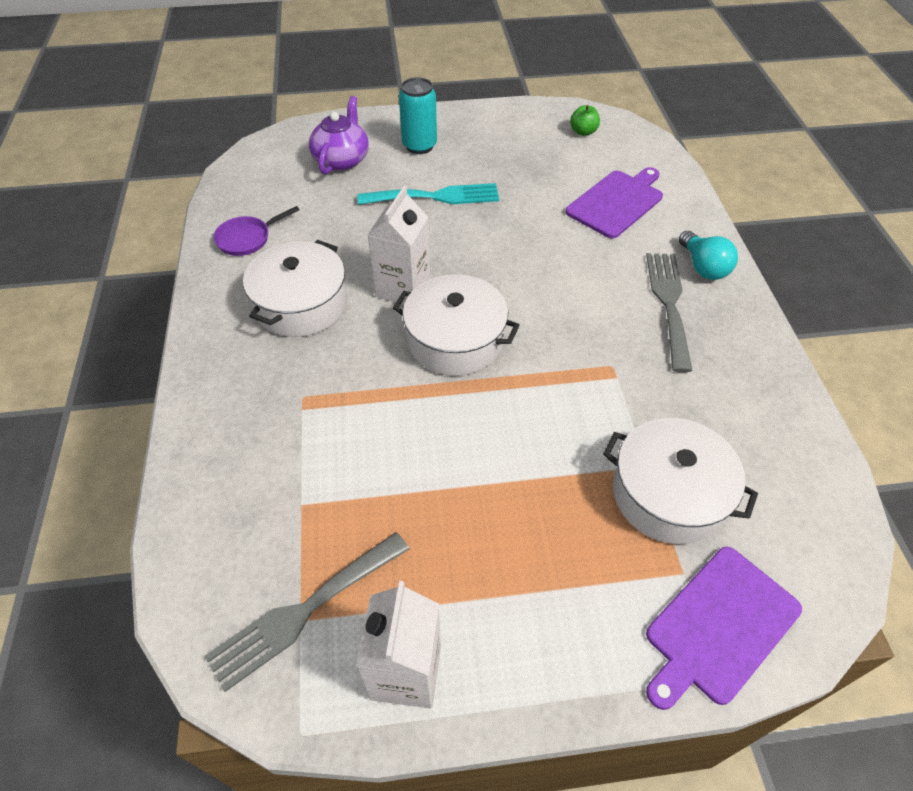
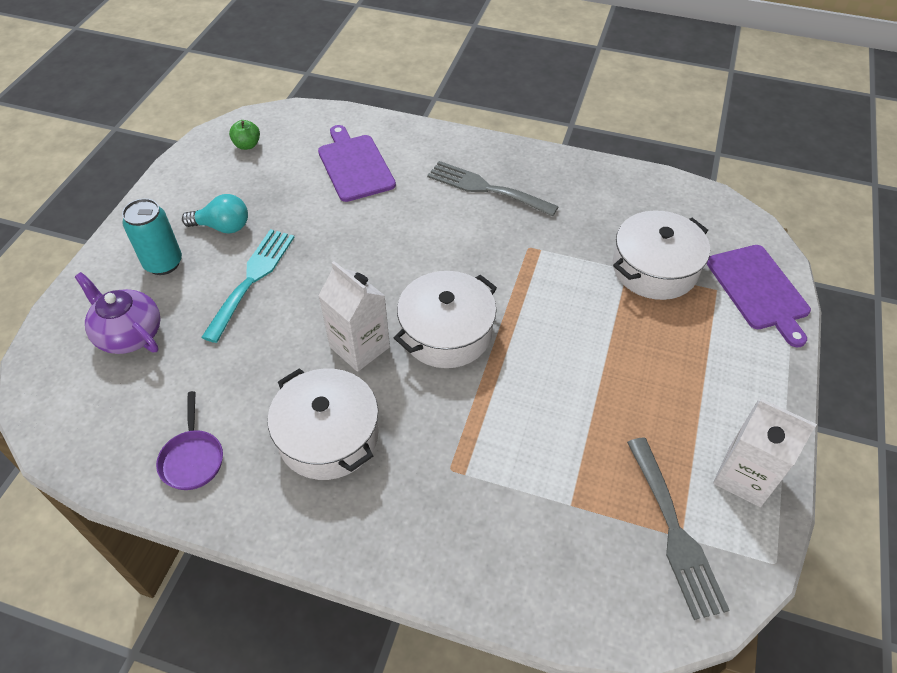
camera: 65 degrees left, 0 degrees up
(703, 267) = (461, 153): turquoise light bulb -> turquoise light bulb (223, 227)

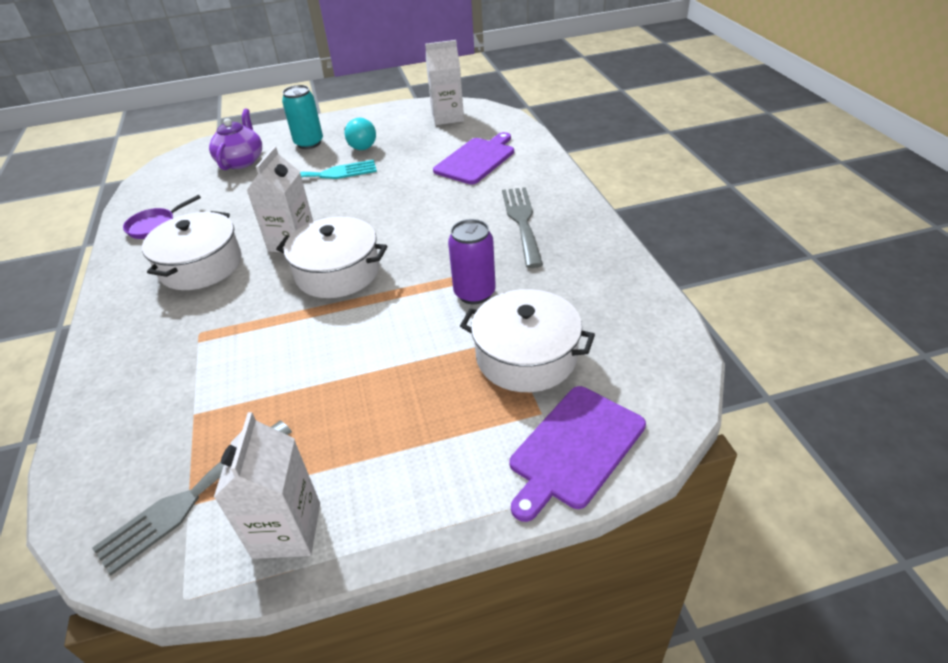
camera: 60 degrees right, 10 degrees down
(247, 145) = (447, 117): green apple -> white carton
(557, 260) = (474, 293): none -> purple can

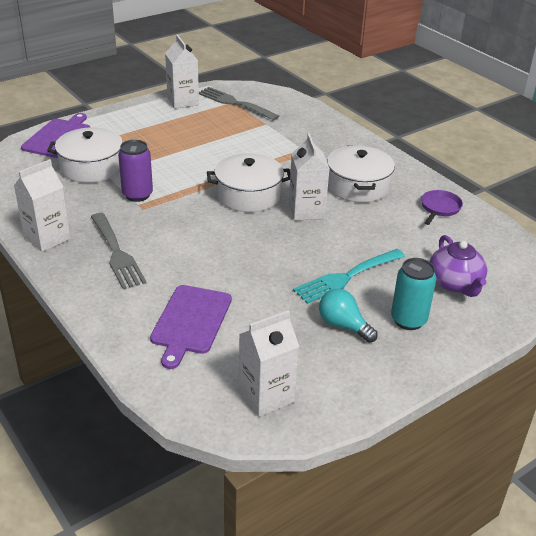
camera: 155 degrees right, 5 degrees down
(191, 497) = (234, 103): grey fork -> grey fork turned 75 degrees counterclockwise
(597, 248) = (47, 238): none -> white carton

